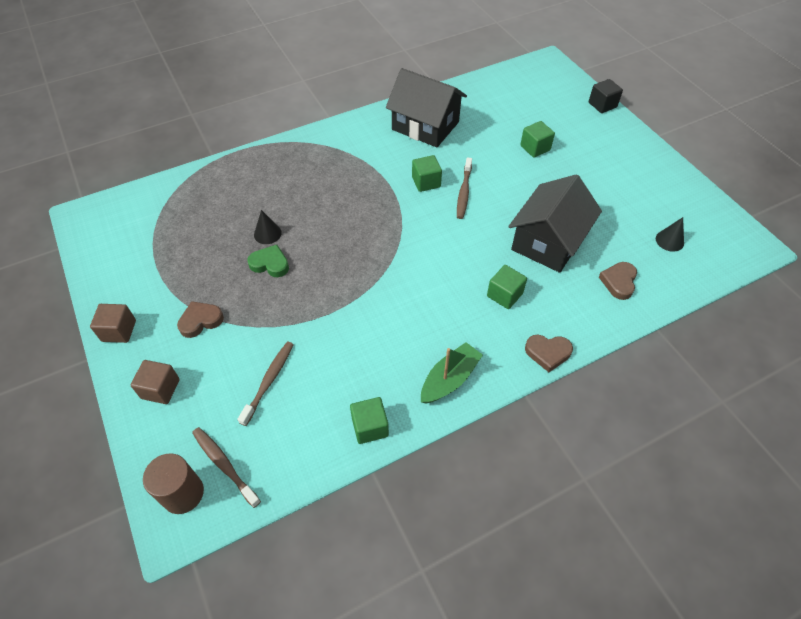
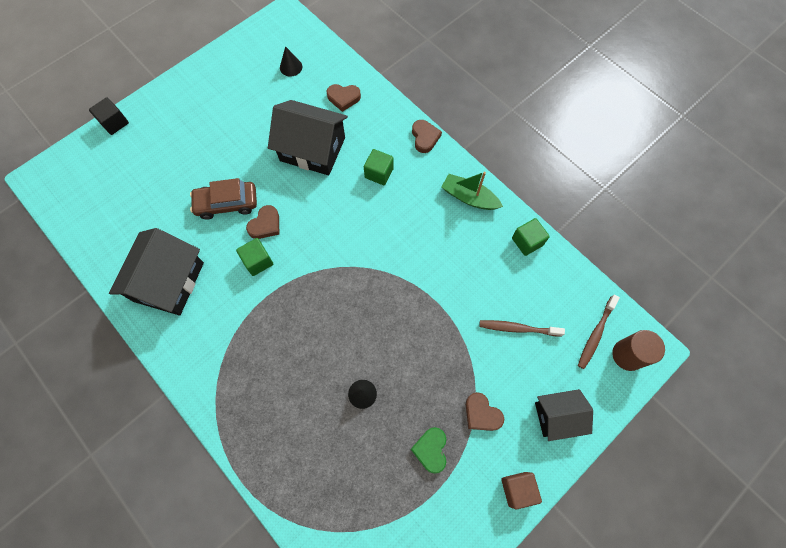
camera: 105 degrees left, 15 degrees up
(160, 389) = (557, 416): brown cube -> black house
(270, 264) = (399, 376): green heart -> green heart (431, 450)
(464, 192) = (265, 225): brown toothbrush -> brown heart
(495, 168) = (227, 203): none -> brown car
(535, 148) = (190, 173): green cube -> none

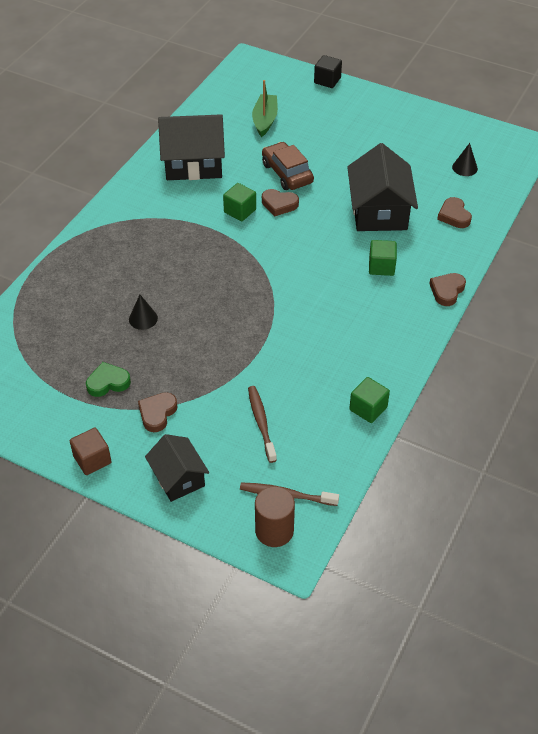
camera: 70 degrees right, 20 degrees down
(425, 137) = (447, 291): brown heart -> brown heart turned 150 degrees clockwise
(469, 197) = (395, 346): green boat -> green boat (265, 120)

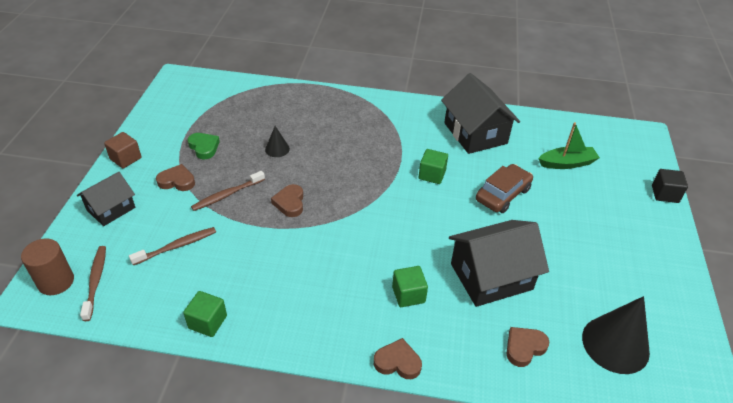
camera: 70 degrees right, 5 degrees down
(200, 372) = (227, 195): none -> brown toothbrush
(279, 204) = (456, 198): brown heart -> brown heart (290, 203)
(464, 168) = (615, 344): black cone -> black cone, size x2.05

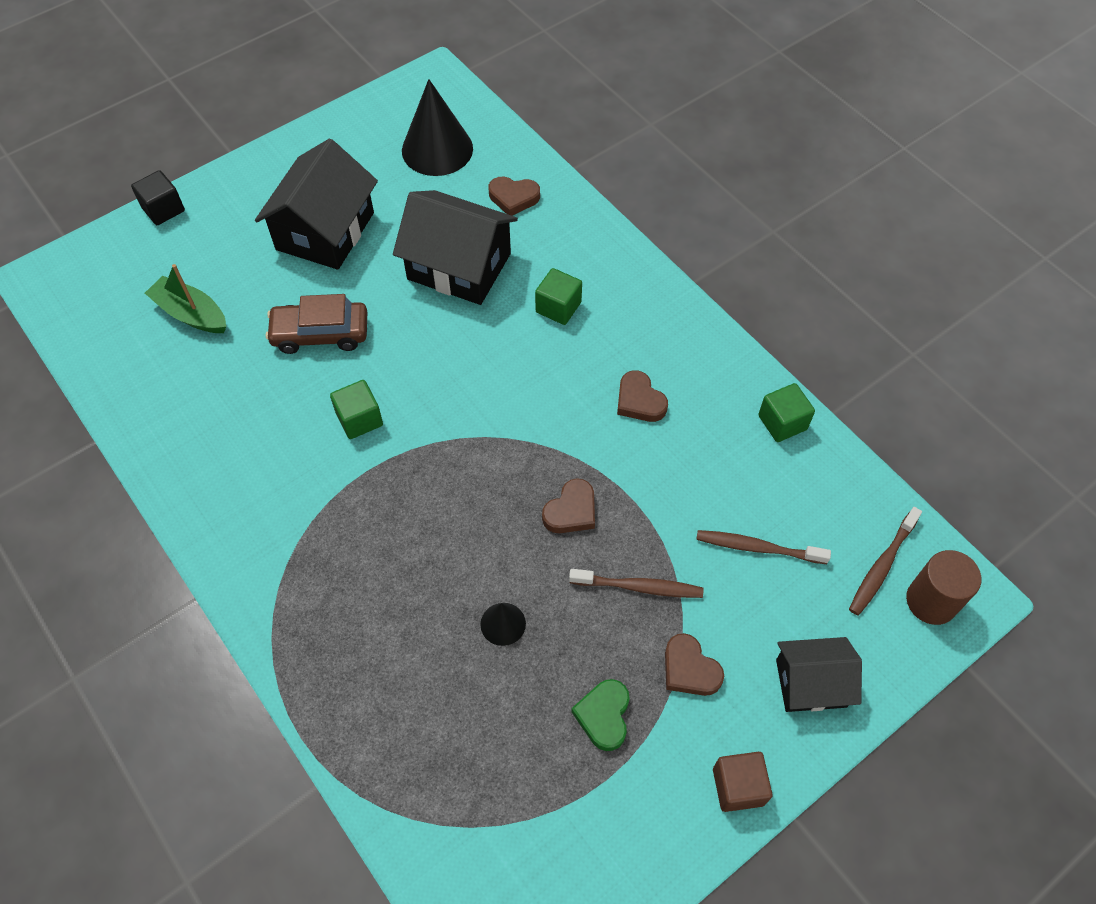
camera: 135 degrees left, 15 degrees up
(397, 362) = (634, 262): brown heart -> brown heart (639, 401)
(475, 133) = (220, 438): black house -> black house (325, 231)

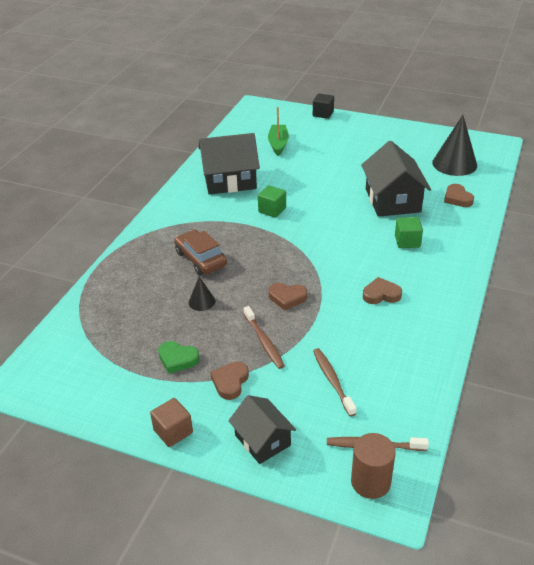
camera: 60 degrees right, 20 degrees down
(320, 334) = (306, 179): brown car -> brown car (200, 259)
(325, 231) = (364, 156): black house -> black house (230, 180)
(604, 716) = (177, 359): green heart -> green heart turned 135 degrees counterclockwise
(639, 401) = (381, 294): brown heart -> brown heart turned 60 degrees clockwise
(782, 422) = (430, 358): green cube -> none

